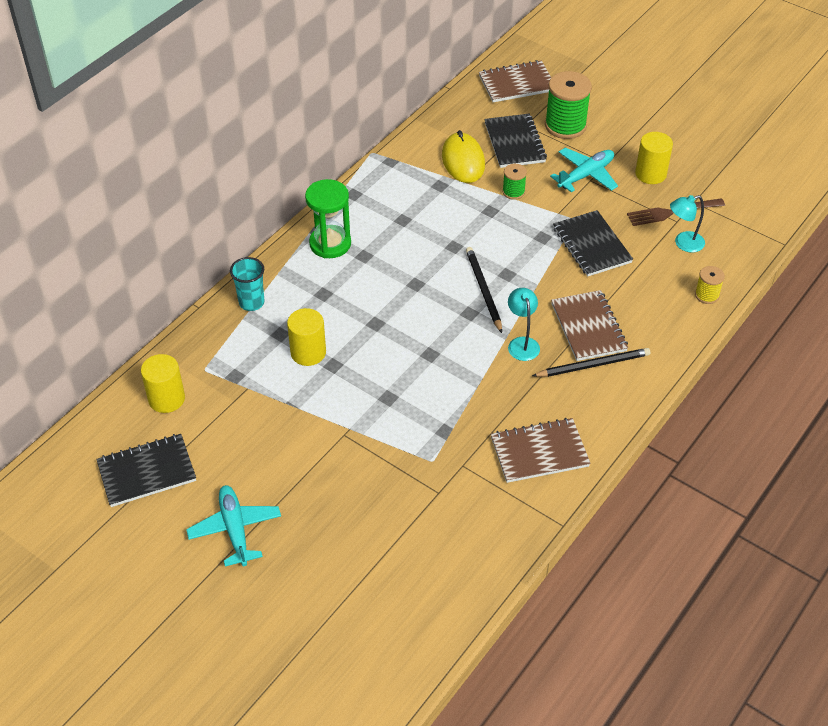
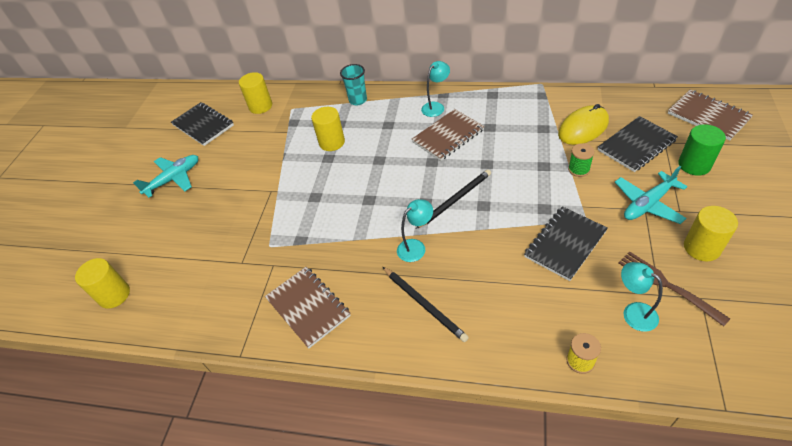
camera: 70 degrees right, 0 degrees up
(330, 244) = (436, 106): green hourglass -> turquoise lamp
(400, 630) = (114, 295): none -> yellow cylinder
(565, 125) = (694, 165): green spool -> green cylinder
(586, 175) = (648, 204): turquoise plane -> turquoise plane turned 120 degrees clockwise
(588, 327) = (465, 283): brown notebook -> brown notebook (448, 136)

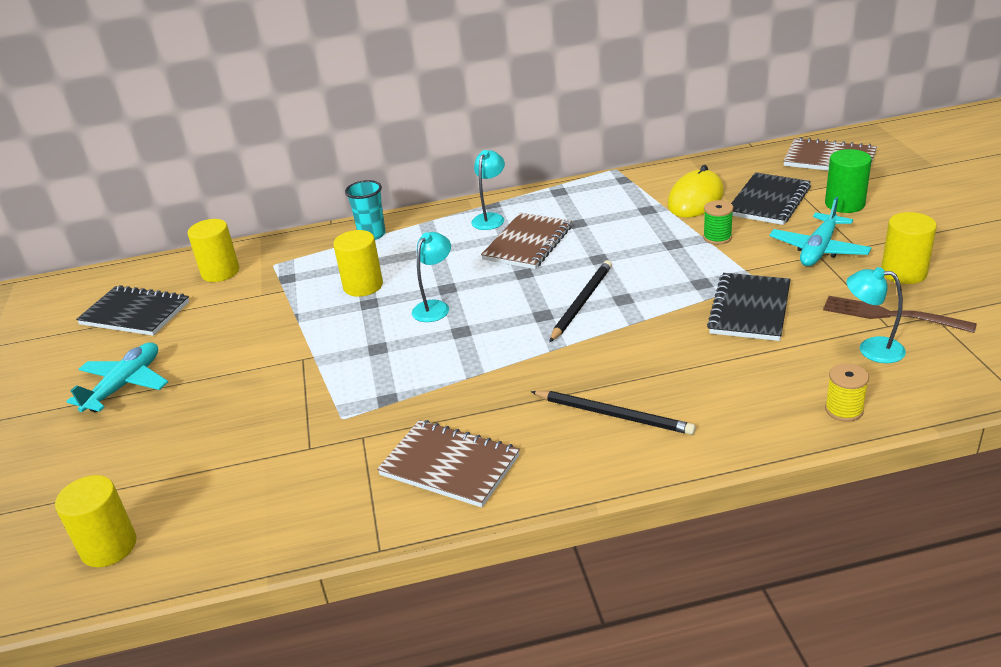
camera: 25 degrees left, 15 degrees down
(416, 247) = (561, 361): turquoise lamp -> turquoise lamp (435, 307)

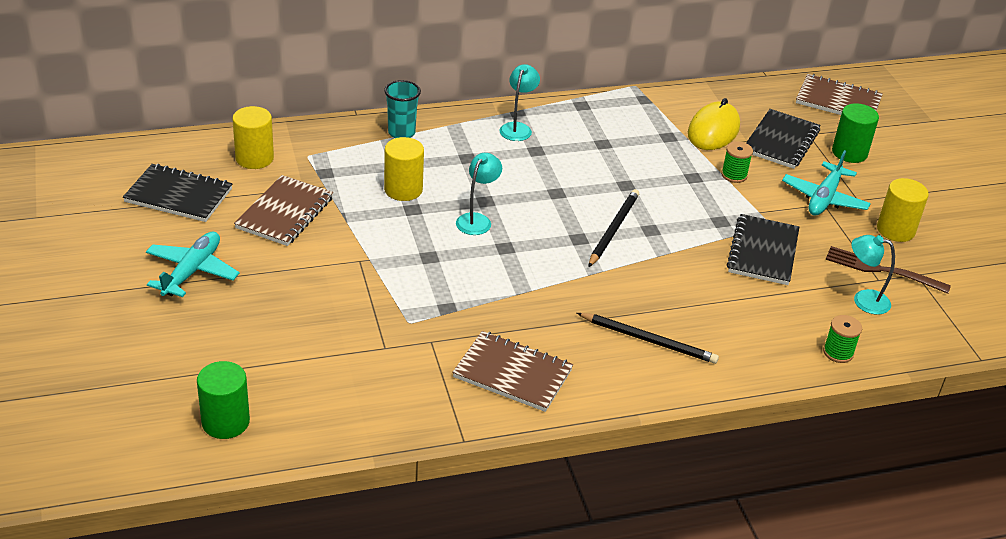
camera: 10 degrees left, 5 degrees up
(109, 547) = (225, 422): yellow cylinder -> green cylinder
(528, 243) = (557, 161): brown notebook -> brown notebook (285, 213)
(844, 410) = (838, 352): yellow spool -> green spool

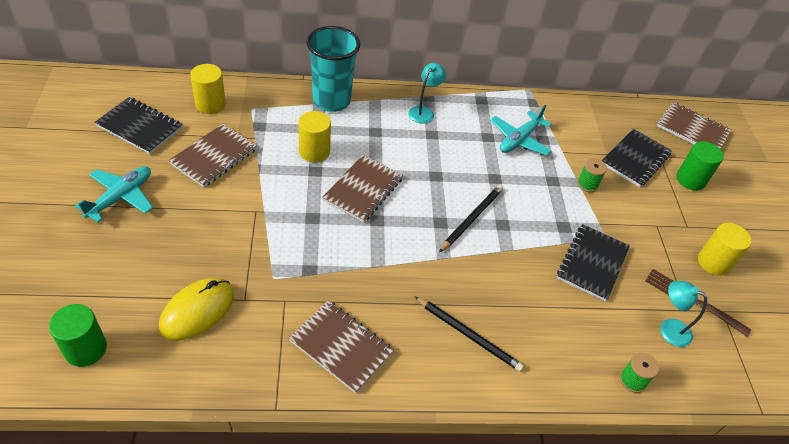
camera: 10 degrees right, 10 degrees up
(401, 133) = (331, 101): turquoise cup -> turquoise cup, size x1.77
(477, 220) = (363, 190): turquoise lamp -> brown notebook
(713, 130) = (581, 140): yellow mouse -> yellow mouse (197, 311)
(824, 198) = (658, 220): turquoise plane -> turquoise plane (519, 140)

